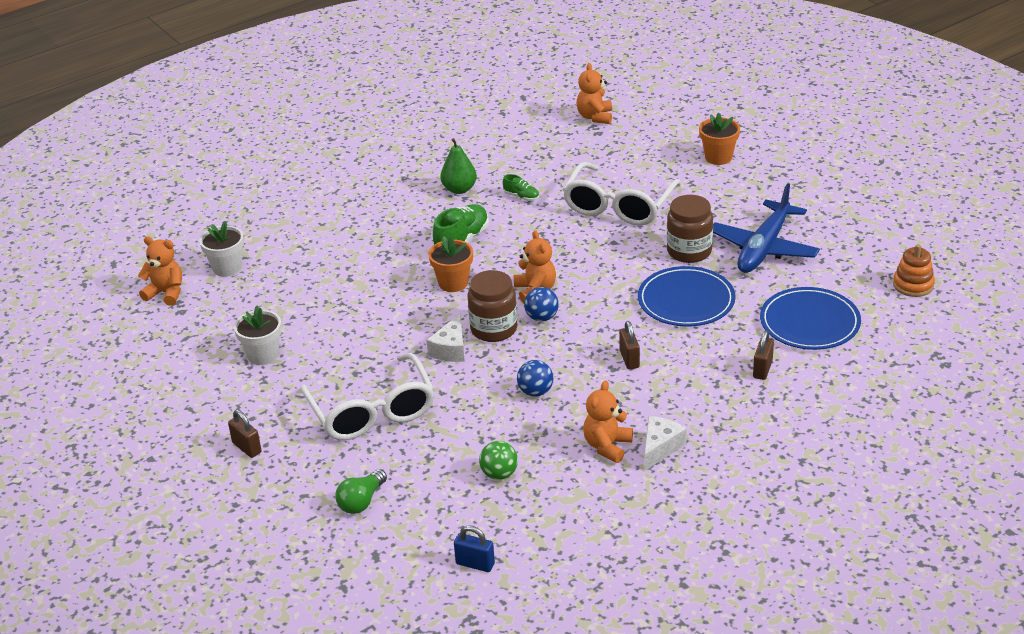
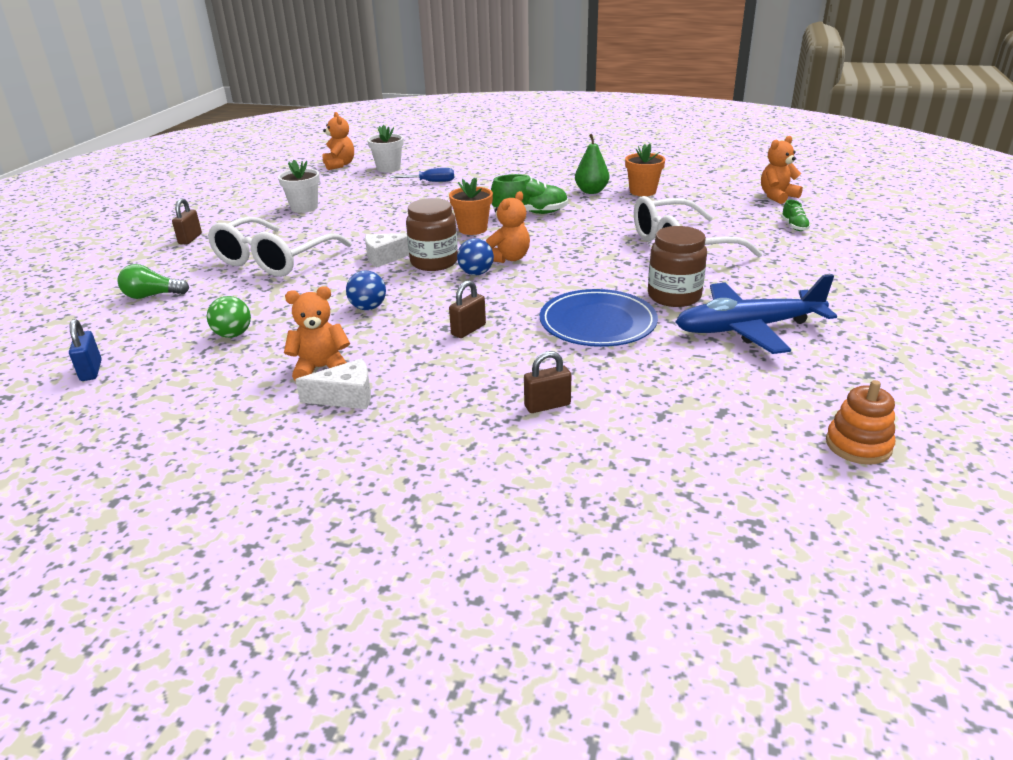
camera: 50 degrees right, 5 degrees down
(306, 259) = (431, 182): none -> blue screwdriver
(521, 197) = (622, 211): green shoe -> green shoe (794, 226)
(718, 157) = (836, 257): orange flower pot -> orange flower pot (642, 191)
(809, 322) = (671, 402): blue plate -> none

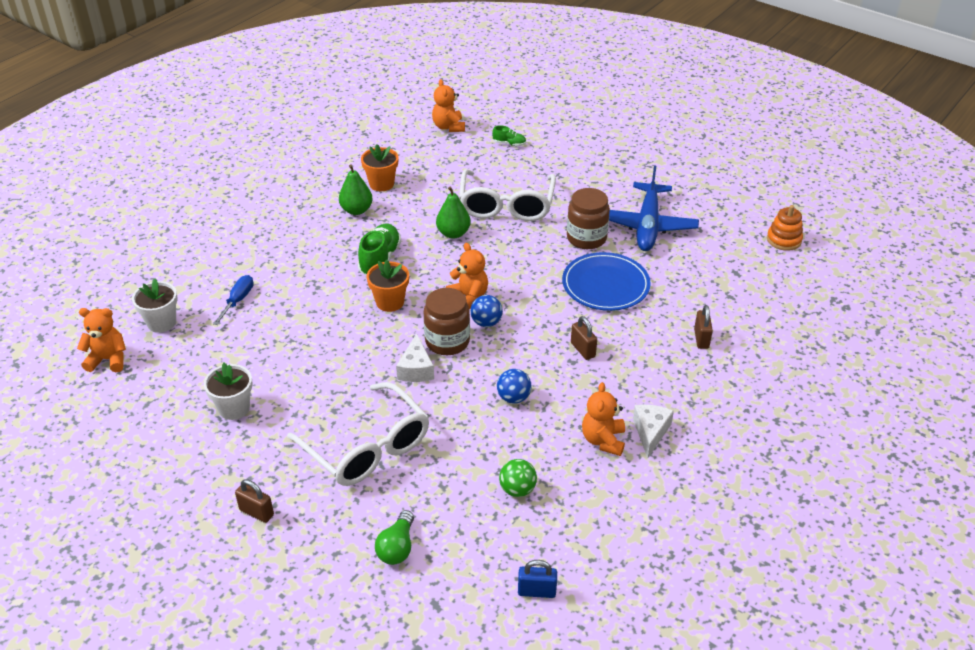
camera: 70 degrees left, 10 degrees up
(603, 232) = (453, 233): none -> green pear

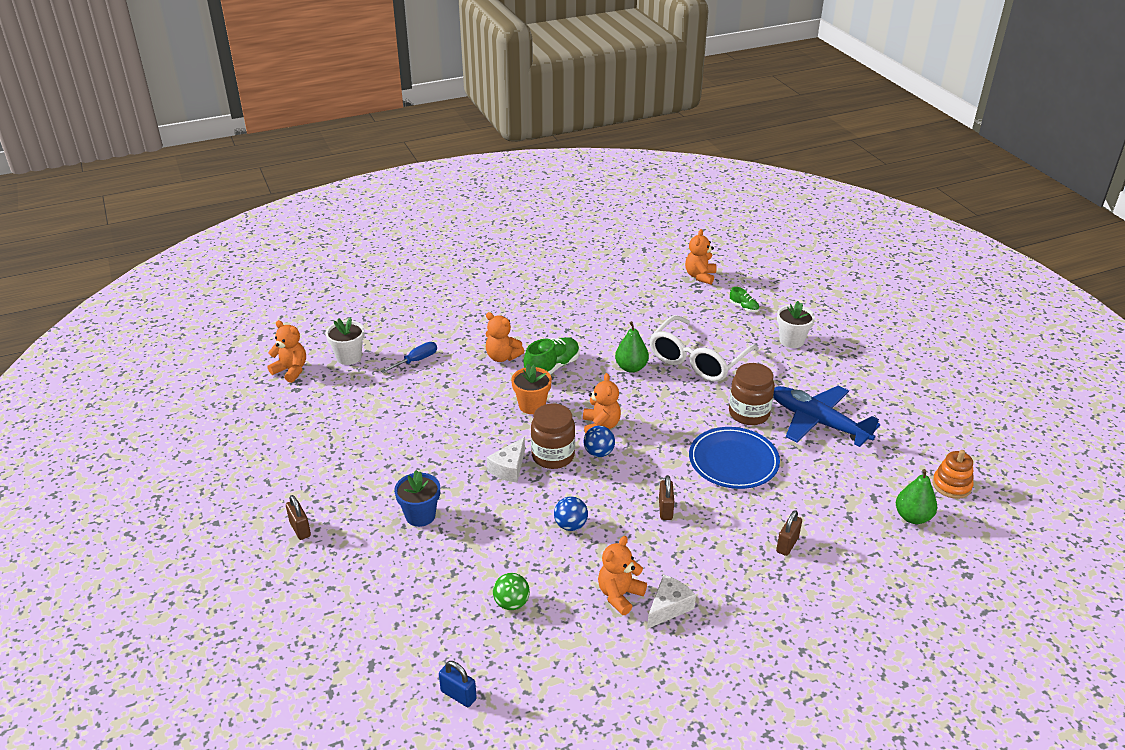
camera: 30 degrees right, 5 degrees down
(234, 408) = (347, 442): white flower pot -> white flower pot (791, 341)
(323, 266) = (502, 357): none -> orange teddy bear
(356, 210) = (565, 321): green pear -> green pear (912, 517)
(368, 448) = (420, 515): white glasses -> blue flower pot
(381, 184) = (603, 306): orange flower pot -> none
(397, 547) = (379, 605): green light bulb -> none
(647, 225) = (818, 422): blue plane -> blue plane turned 90 degrees clockwise

